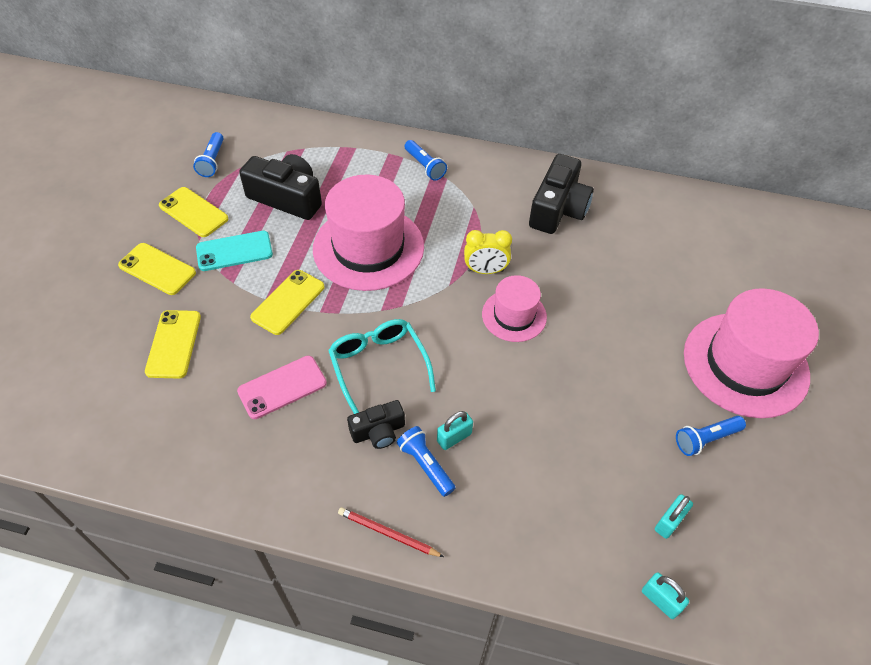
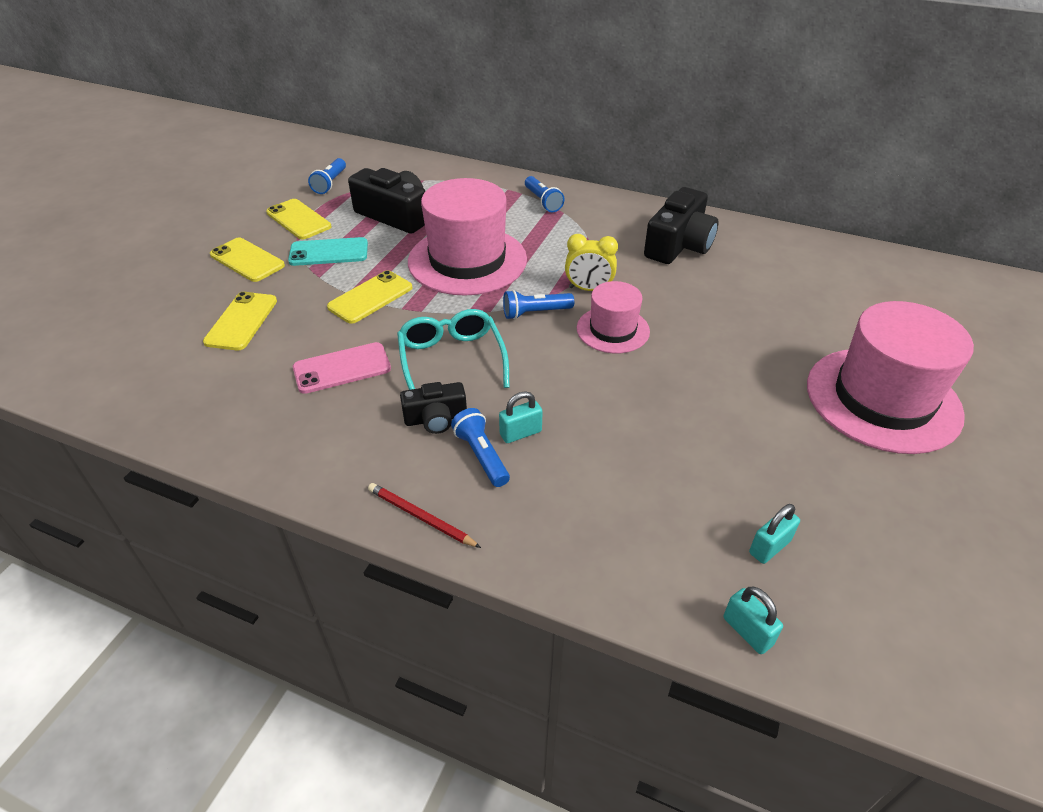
camera: 10 degrees right, 10 degrees down
(705, 439) = (826, 467): blue flashlight -> blue flashlight (535, 313)

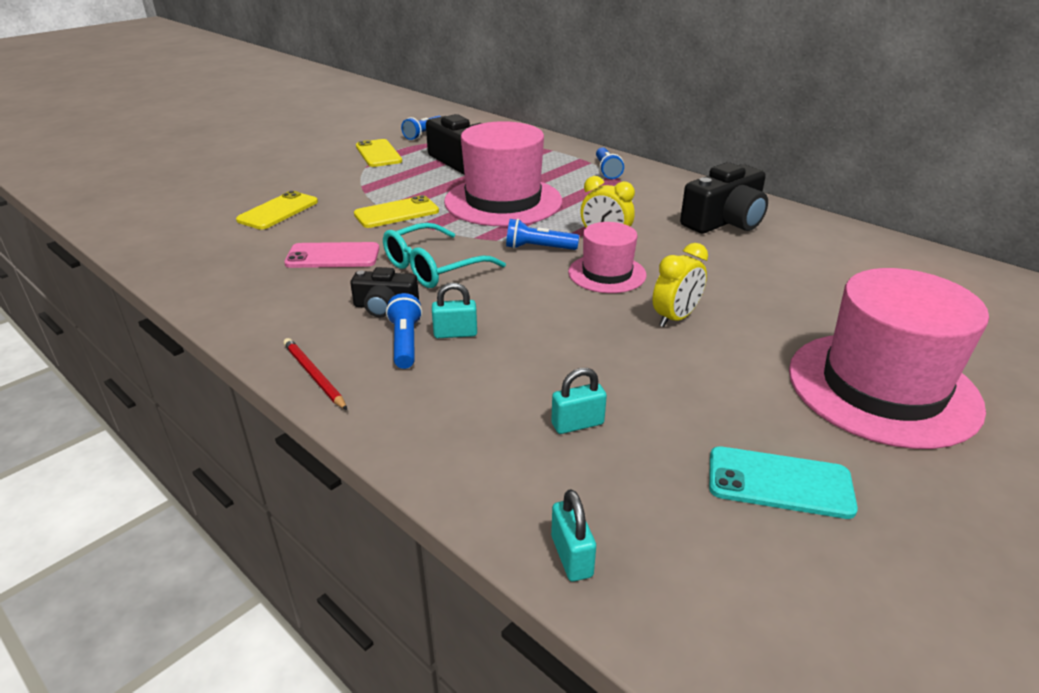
camera: 20 degrees right, 10 degrees down
(247, 260) = (315, 173): yellow phone -> none
(329, 252) = (386, 178): turquoise phone -> turquoise phone (779, 482)
(451, 360) = (433, 268): turquoise glasses -> turquoise glasses turned 135 degrees counterclockwise
(696, 367) = (675, 318): none -> yellow clock
(769, 547) = (651, 487): turquoise padlock -> turquoise padlock (577, 424)

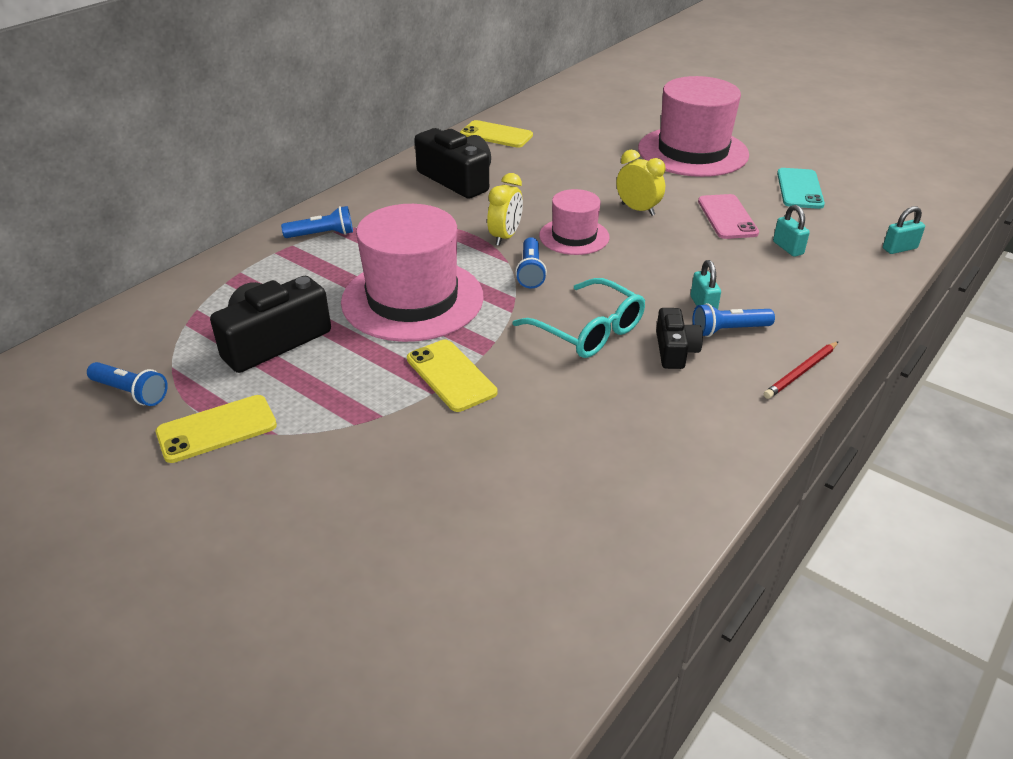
camera: 95 degrees left, 5 degrees up
(278, 211) = (451, 490): yellow phone -> yellow phone (496, 135)
(333, 256) = (579, 406): pink phone -> pink phone (727, 217)

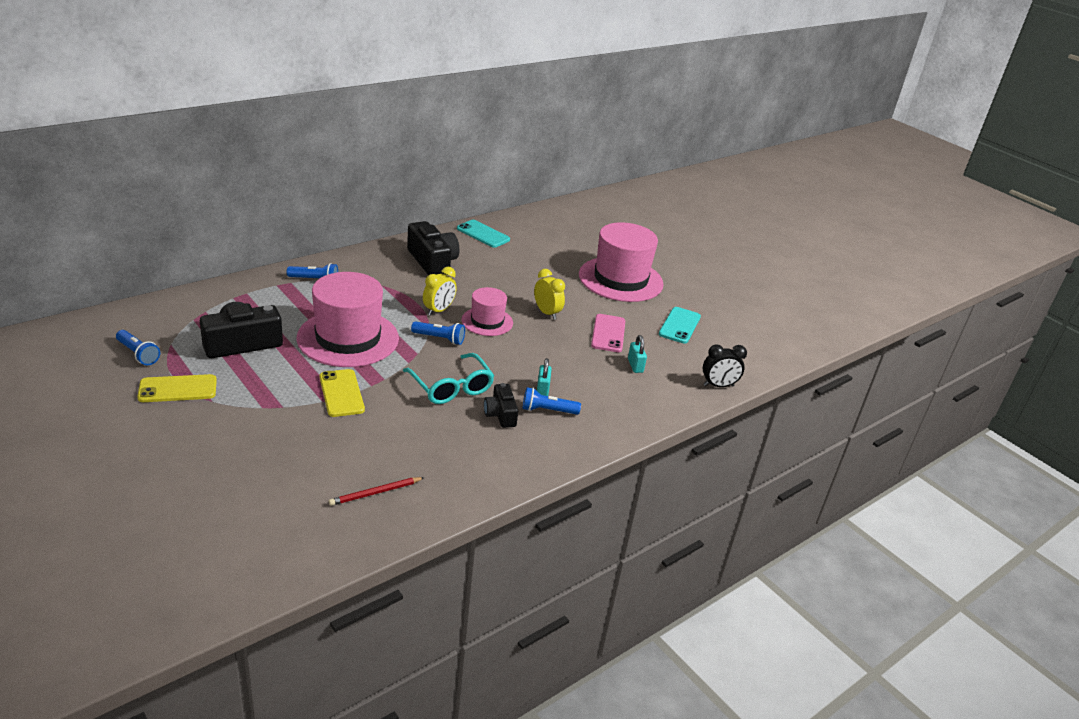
camera: 10 degrees right, 5 degrees down
(496, 135) = (483, 234): yellow phone -> turquoise phone
(530, 272) = (439, 339): blue flashlight -> blue flashlight turned 90 degrees counterclockwise
(675, 350) = (500, 414): black camera -> black camera turned 150 degrees clockwise
(801, 372) = (576, 449): red pencil -> red pencil (375, 493)
(899, 248) = (718, 385): turquoise padlock -> black clock

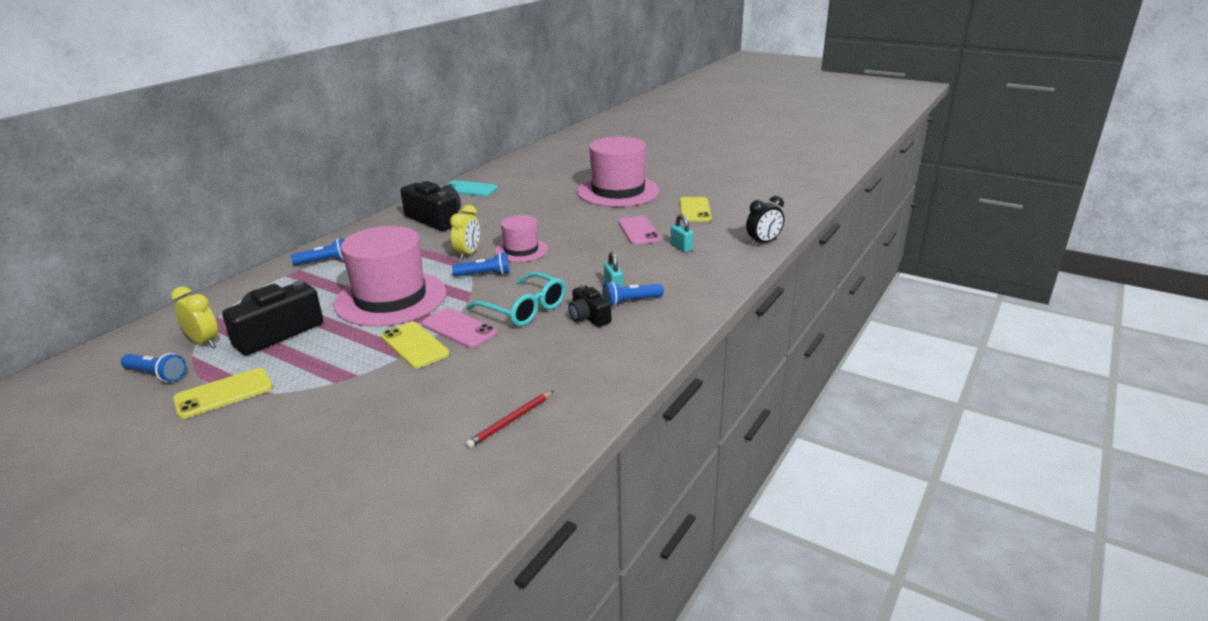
camera: 15 degrees left, 5 degrees down
(386, 388) = (459, 328): none -> pink phone
(547, 313) = (572, 230): yellow clock -> yellow clock (204, 342)
(679, 325) = (694, 210): turquoise phone -> yellow phone

